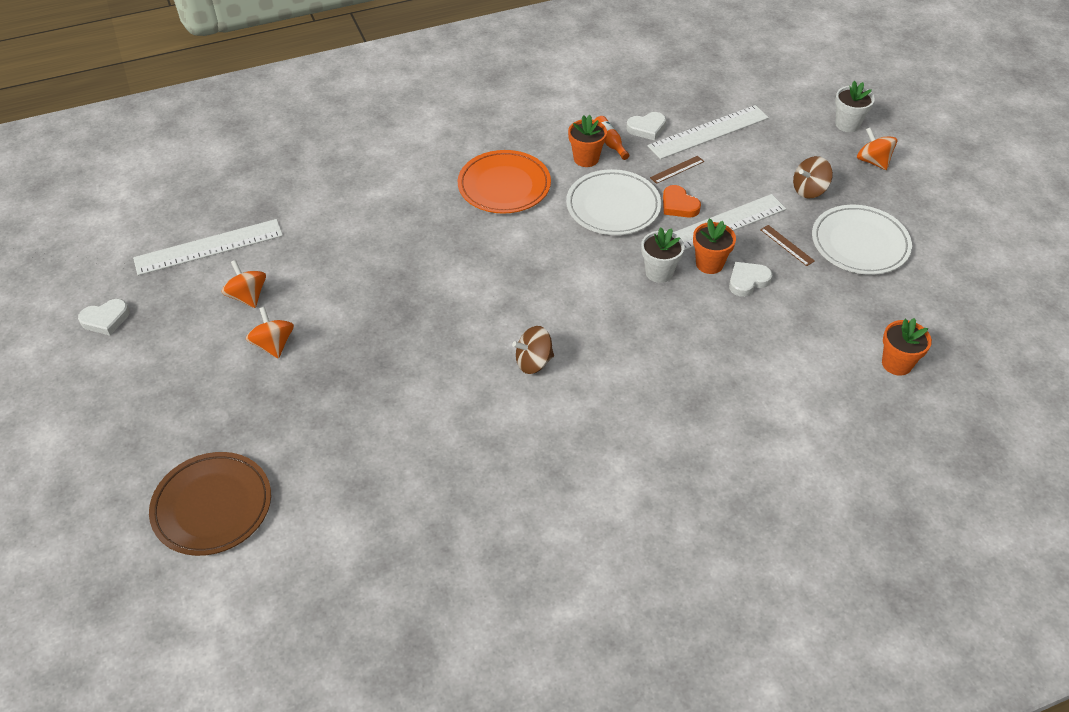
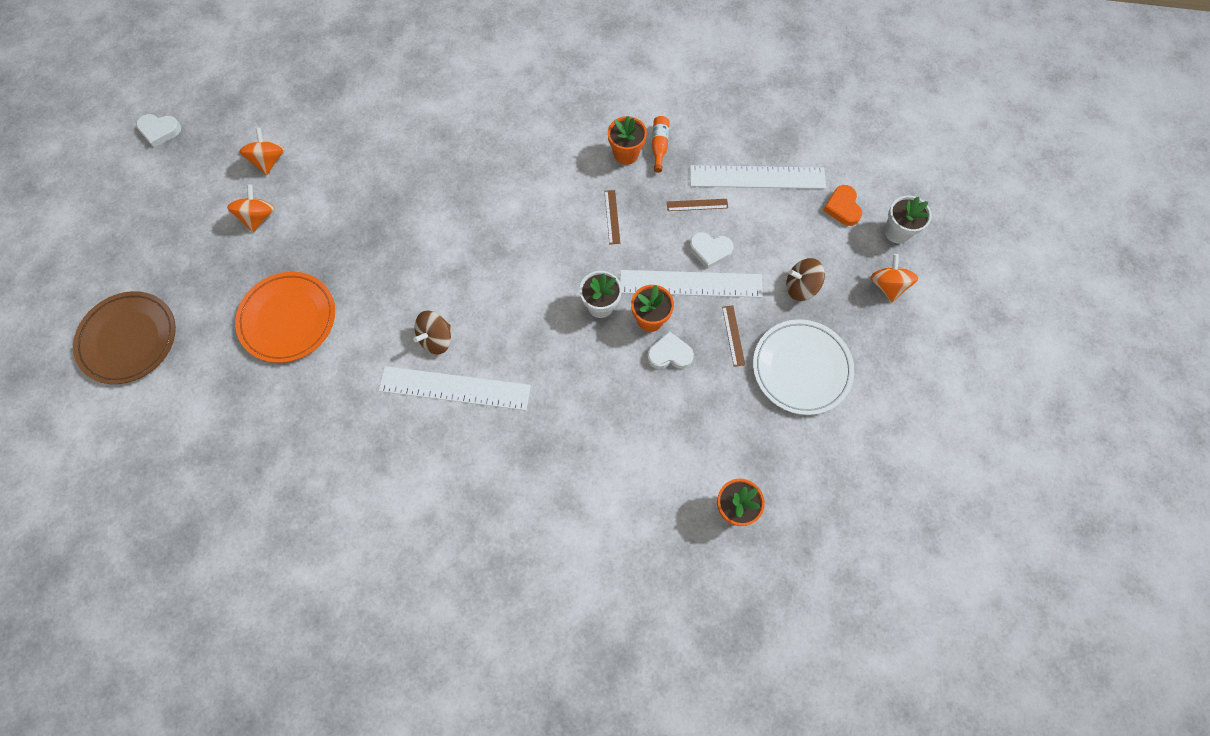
camera: 30 degrees right, 20 degrees up
(209, 247) = (271, 98): white ruler -> white ruler (455, 388)
(504, 186) = (536, 149): orange plate -> orange plate (288, 319)
(533, 362) = (436, 339): brown spinning top -> brown spinning top turned 60 degrees counterclockwise
(613, 206) = (612, 217): white plate -> brown ruler
(647, 128) = (704, 146): white heart -> white heart (710, 250)
(678, 205) = (670, 244): orange heart -> orange heart (842, 207)

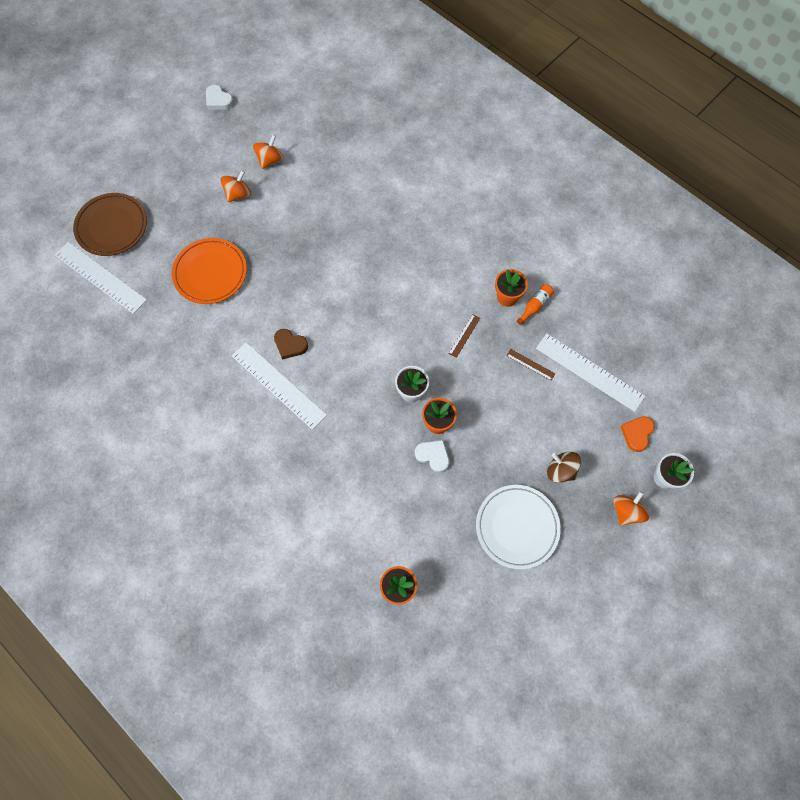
camera: 35 degrees right, 0 degrees up
(436, 339) = (290, 345): brown spinning top -> brown heart
(690, 284) = (484, 417): white ruler -> white ruler (100, 277)
(710, 250) = (515, 402): white heart -> none
(733, 335) = (486, 472): brown ruler -> none

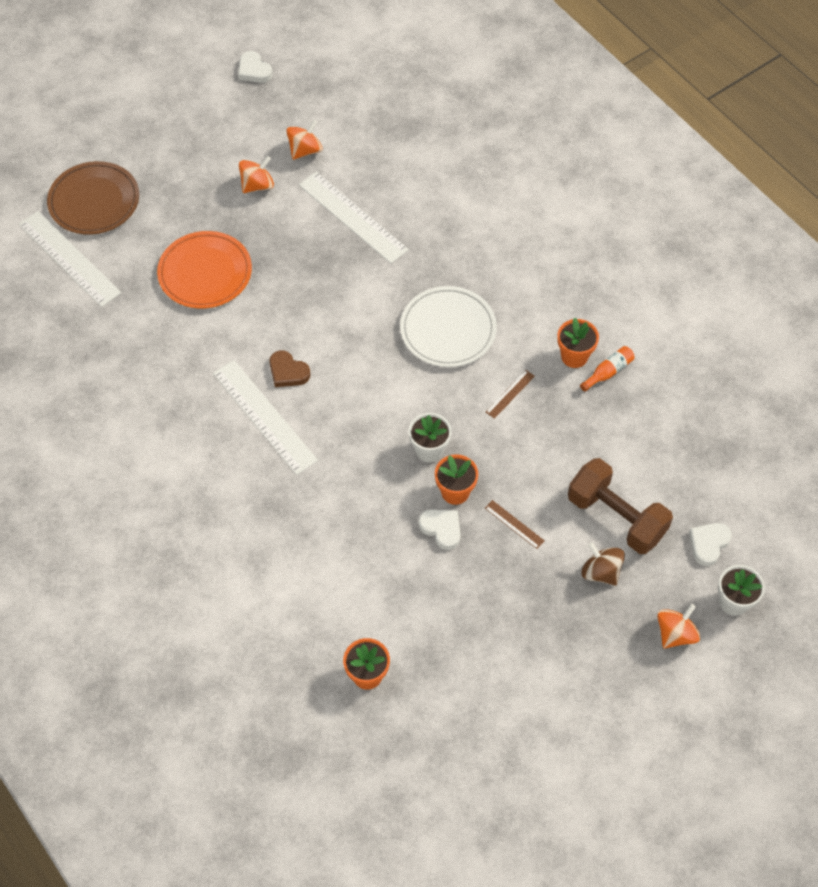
camera: 10 degrees right, 10 degrees down
(517, 527) = (531, 629): white plate -> white plate (448, 330)
(530, 364) = (588, 441): brown ruler -> brown ruler (514, 524)
(564, 423) = (616, 517): none -> brown dumbbell
(589, 372) = (662, 461): white ruler -> white ruler (353, 217)
(636, 433) = (708, 544): orange heart -> white heart

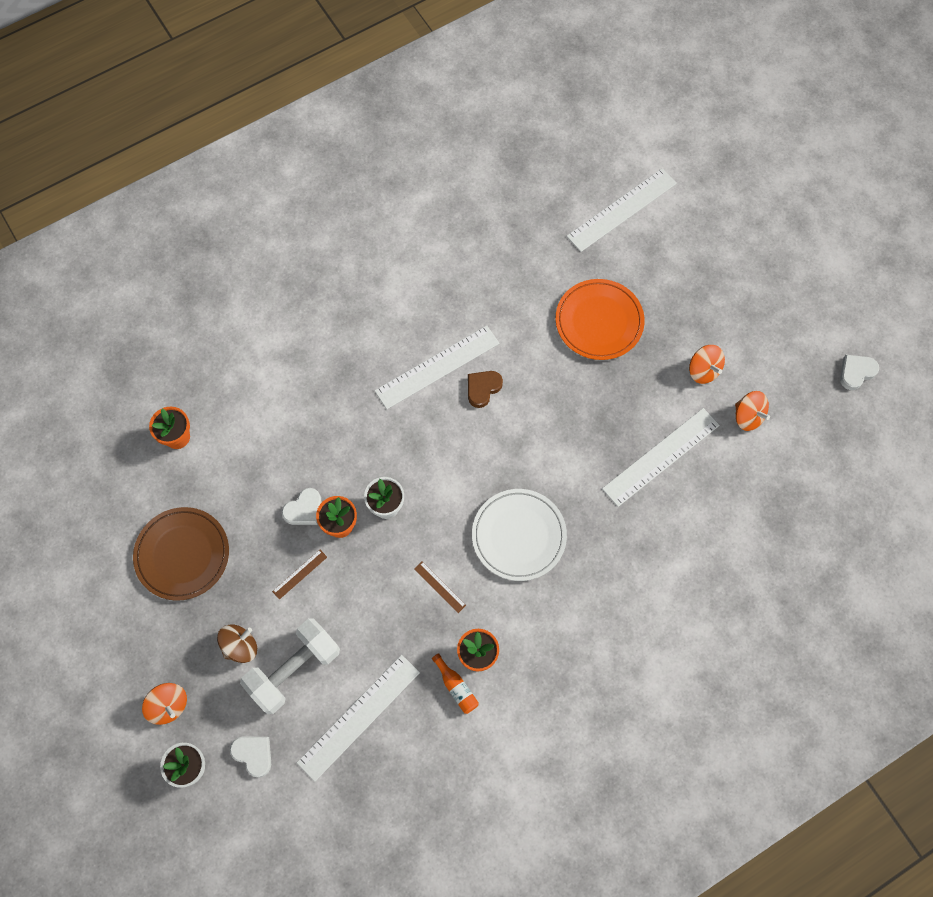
camera: 95 degrees right, 10 degrees up
(94, 201) = (687, 229): brown plate -> brown plate (182, 555)
(616, 517) = (294, 670): brown dumbbell -> white dumbbell
(653, 453) = (359, 717): none -> white ruler

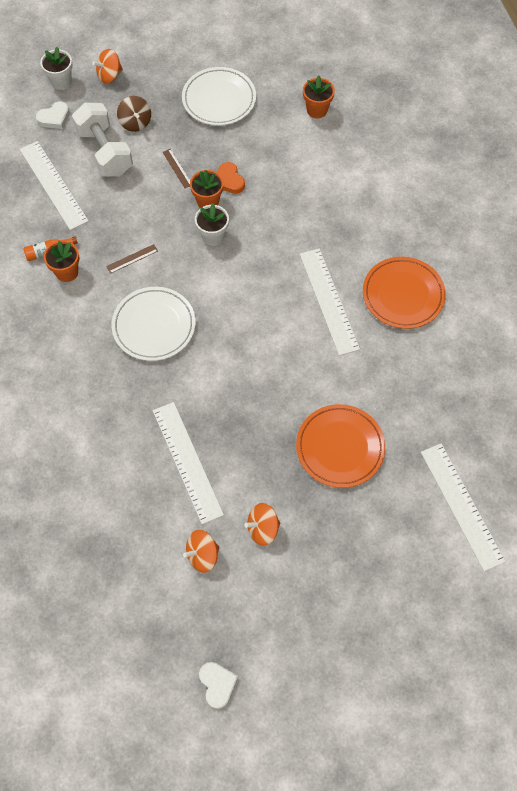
camera: 105 degrees right, 5 degrees down
(182, 555) = (219, 99): brown plate -> white plate
(304, 509) = (229, 180): white heart -> orange heart
(410, 298) = (403, 295): none -> orange plate
(483, 388) = (298, 331): brown heart -> none

